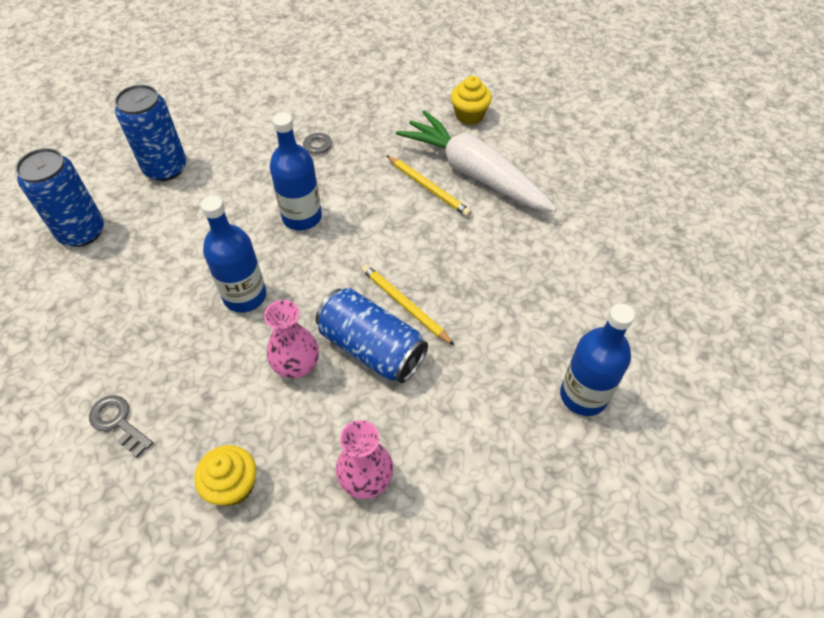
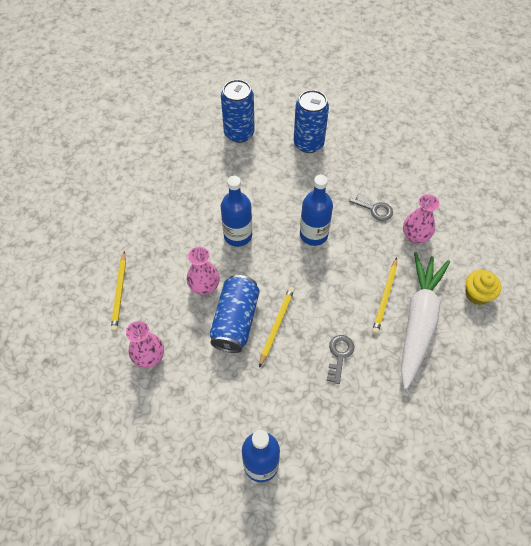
camera: 65 degrees right, 5 degrees up
(118, 422) = (132, 221): grey key -> grey key (339, 355)
(233, 486) = (119, 292): yellow cupcake -> yellow pencil
(368, 131) = (415, 236): none -> pink vase

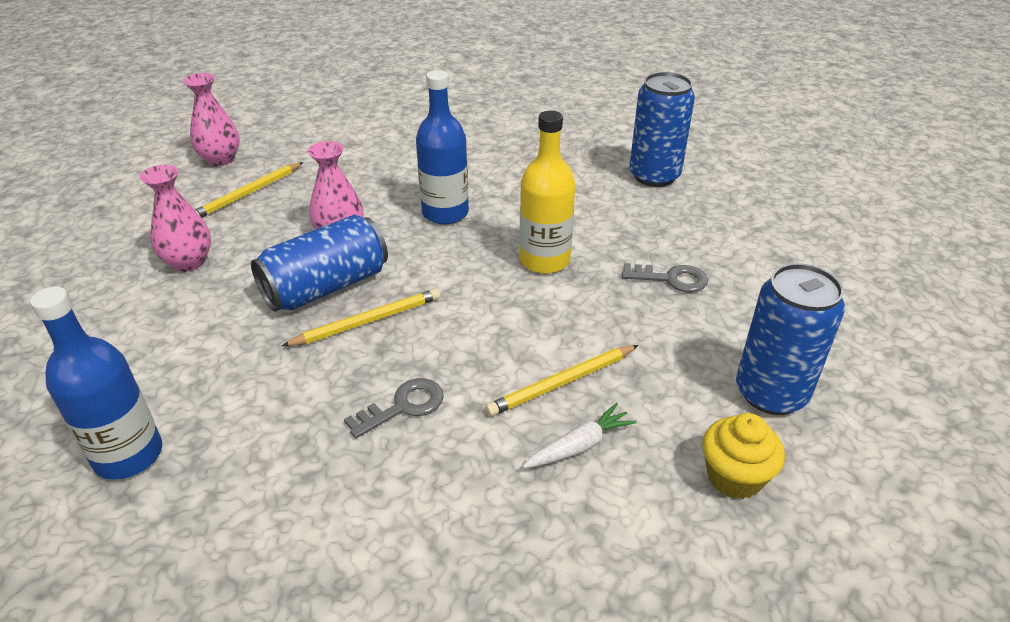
camera: 40 degrees right, 20 degrees down
(239, 133) = (573, 132): blue can -> blue can (771, 393)
(313, 234) = (544, 260): blue bottle -> yellow bottle
(374, 209) = (671, 279): grey key -> grey key turned 60 degrees counterclockwise
(415, 236) = (703, 341): pink vase -> pink vase (220, 159)
(418, 321) = (579, 446): white carrot -> white carrot, size x0.40

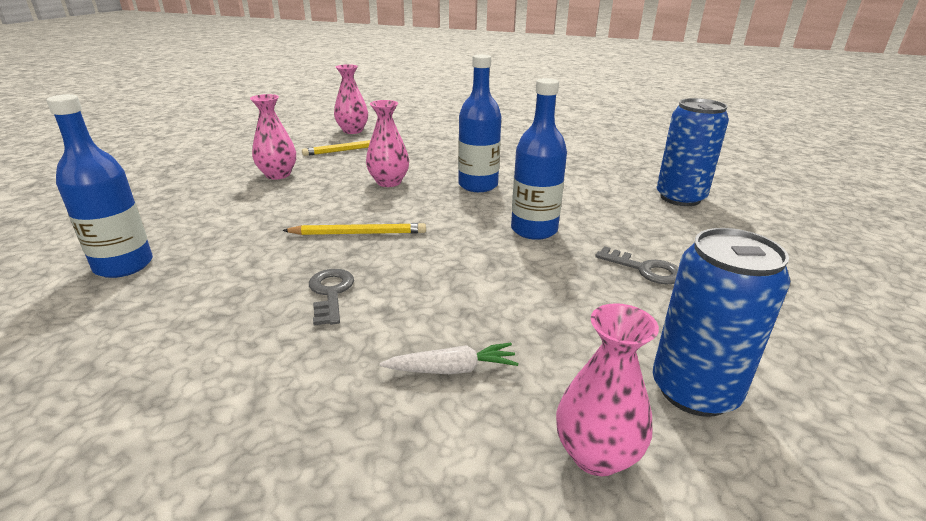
camera: 25 degrees right, 10 degrees down
(326, 287) = (350, 207): blue can -> none
(403, 406) = (331, 293): grey key -> grey key turned 90 degrees counterclockwise
(544, 260) = (534, 230): yellow bottle -> blue bottle
(562, 382) = (477, 316): yellow pencil -> none
(734, 477) = (596, 455): yellow cupcake -> pink vase

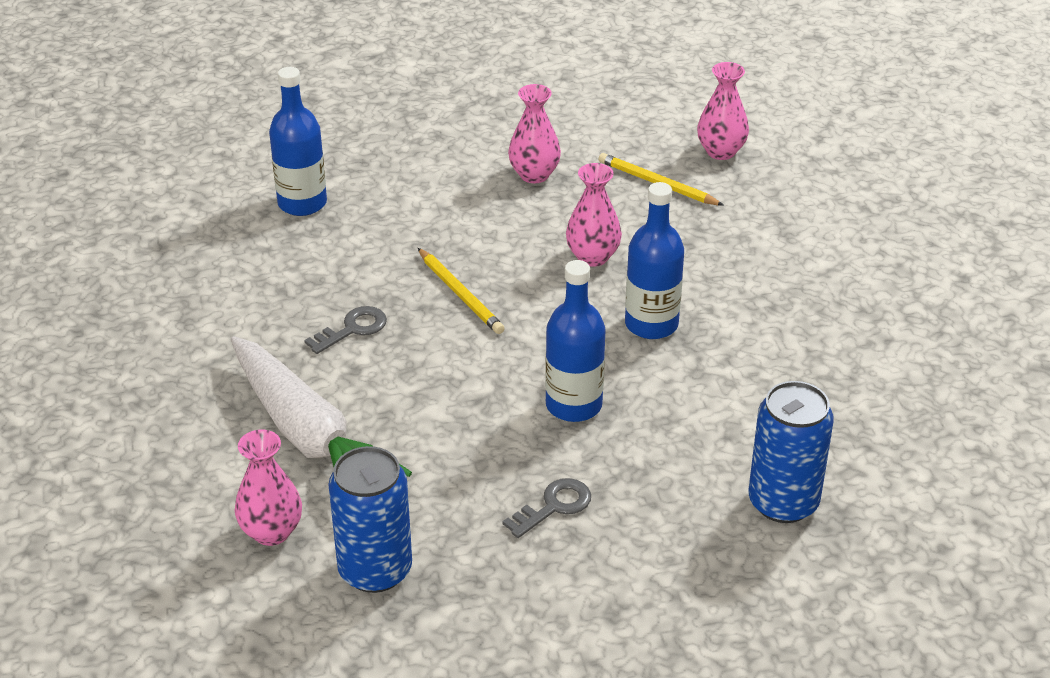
camera: 60 degrees right, 10 degrees up
(452, 369) = (308, 435): white carrot -> white carrot, size x2.48
(645, 269) = (554, 506): grey key -> grey key turned 135 degrees counterclockwise

